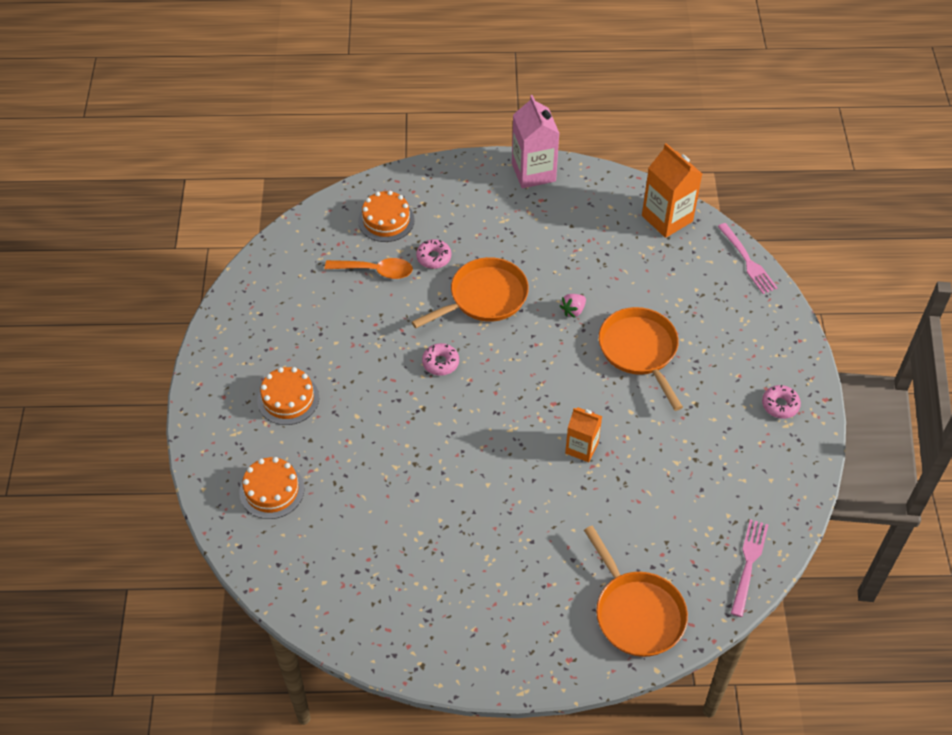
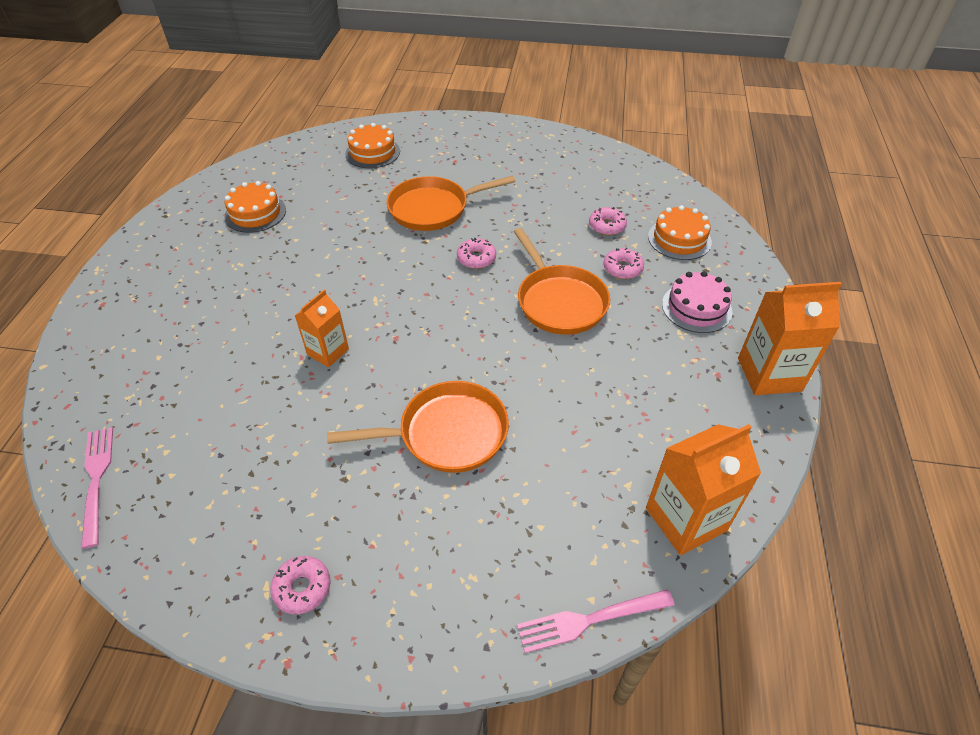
camera: 100 degrees right, 5 degrees down
(288, 399) = (462, 165): orange cake -> orange cake (255, 213)
(376, 271) = (607, 226): orange spoon -> pink donut
(472, 210) = (696, 307): none -> pink cake
(533, 172) = (769, 374): pink carton -> orange carton
(573, 310) = (525, 377): pink strawberry -> none
(636, 613) = (111, 362): orange pan -> orange pan (433, 208)
(748, 564) = (96, 480): pink fork -> pink fork turned 135 degrees counterclockwise

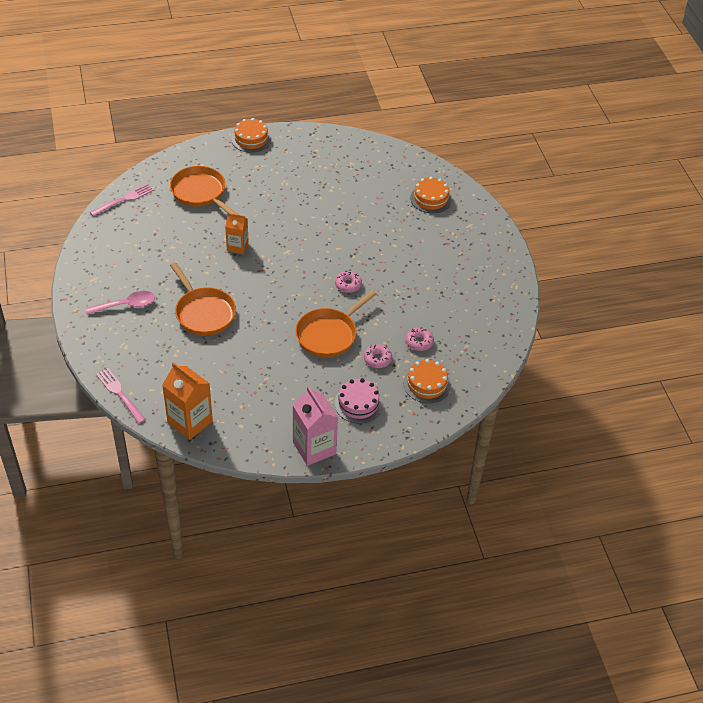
camera: 65 degrees right, 0 degrees up
(255, 213) = (334, 170): orange cake -> orange cake (251, 139)
(302, 588) = (98, 290): pink donut -> none
(368, 548) = (126, 305): none -> pink spoon
(433, 208) = (386, 249): orange pan -> orange pan (200, 192)
(769, 374) = (314, 448): orange carton -> pink carton

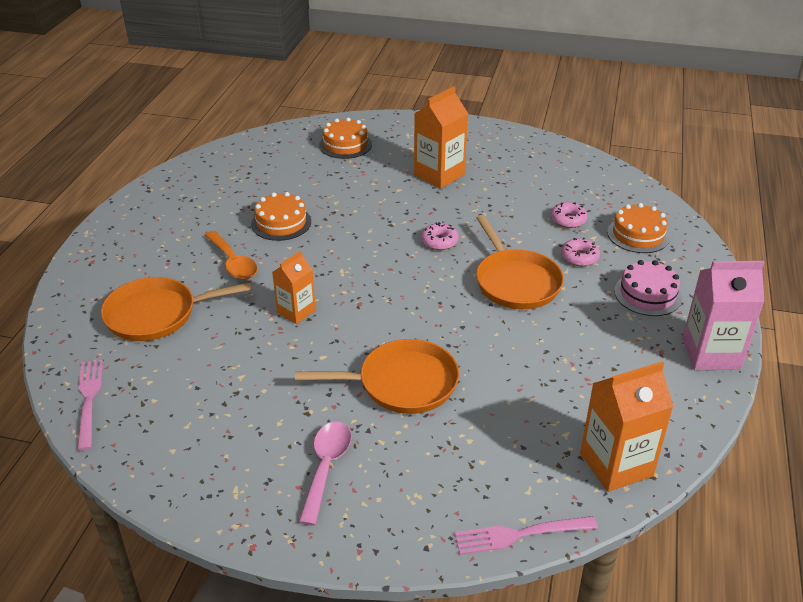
camera: 60 degrees left, 10 degrees down
(251, 139) = (102, 238): orange cake -> orange cake (281, 223)
(264, 202) = (233, 262): none -> orange spoon
(427, 259) = (439, 175): none -> orange carton

